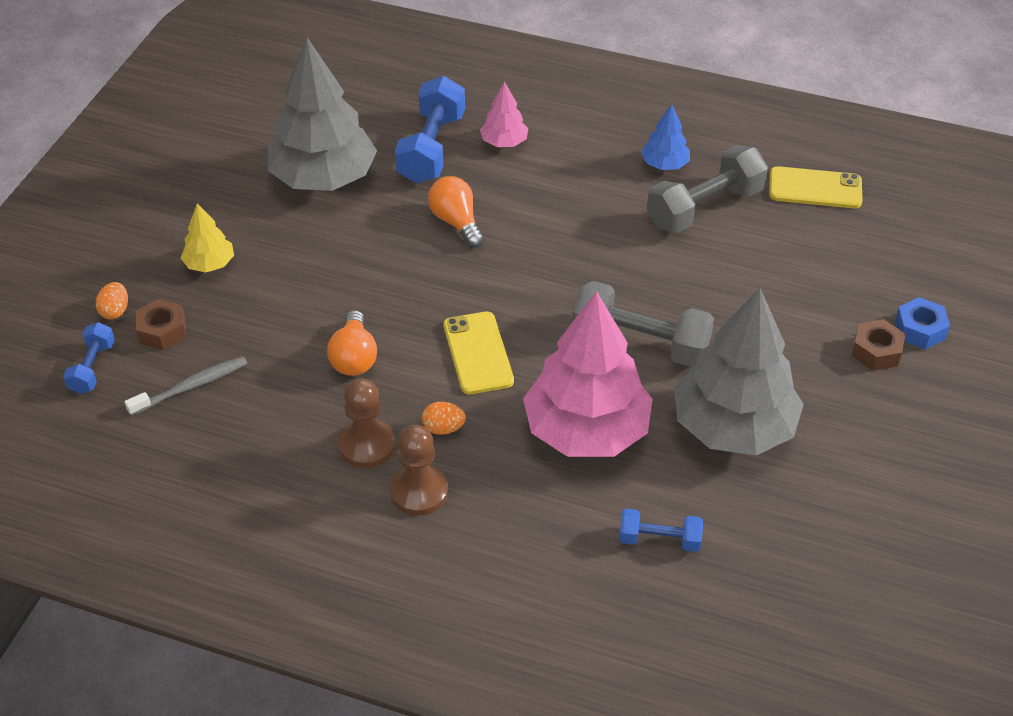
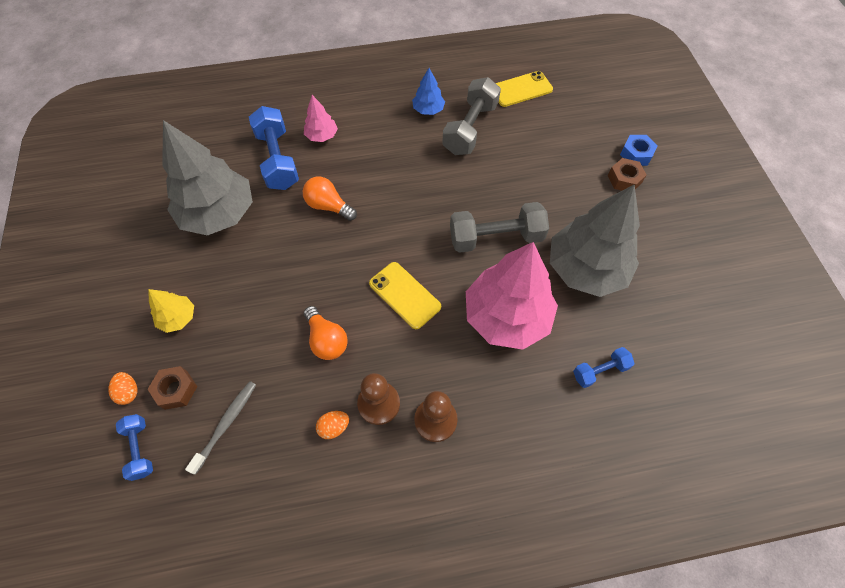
camera: 30 degrees left, 15 degrees up
(443, 428) = (419, 363): orange egg -> orange egg (334, 427)

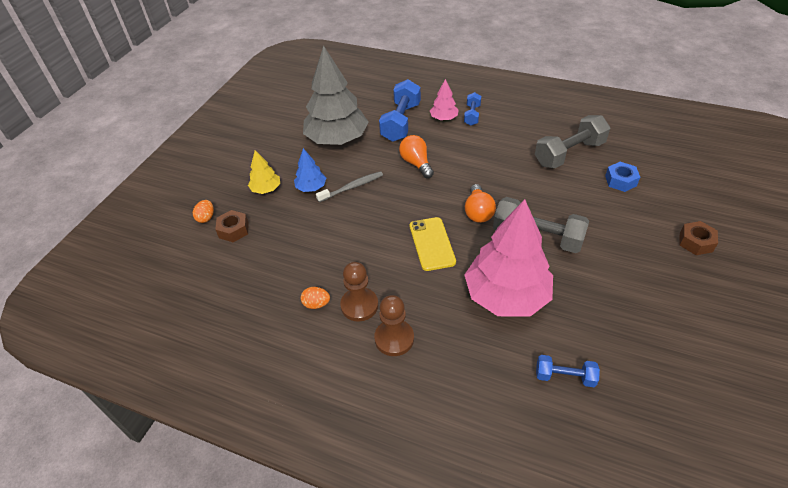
camera: 35 degrees right, 15 degrees down
(140, 449) = (188, 253): blue dumbbell -> blue dumbbell (472, 115)
(226, 424) = (248, 265): grey toothbrush -> grey toothbrush (352, 187)
(326, 340) = (352, 246): orange light bulb -> orange light bulb (478, 212)
(428, 110) = (541, 129): blue tree -> blue tree (311, 187)
(521, 89) = (636, 142): yellow phone -> none
(586, 269) = (606, 294): grey tree -> none
(636, 154) = (722, 228): blue nut -> blue nut (620, 181)

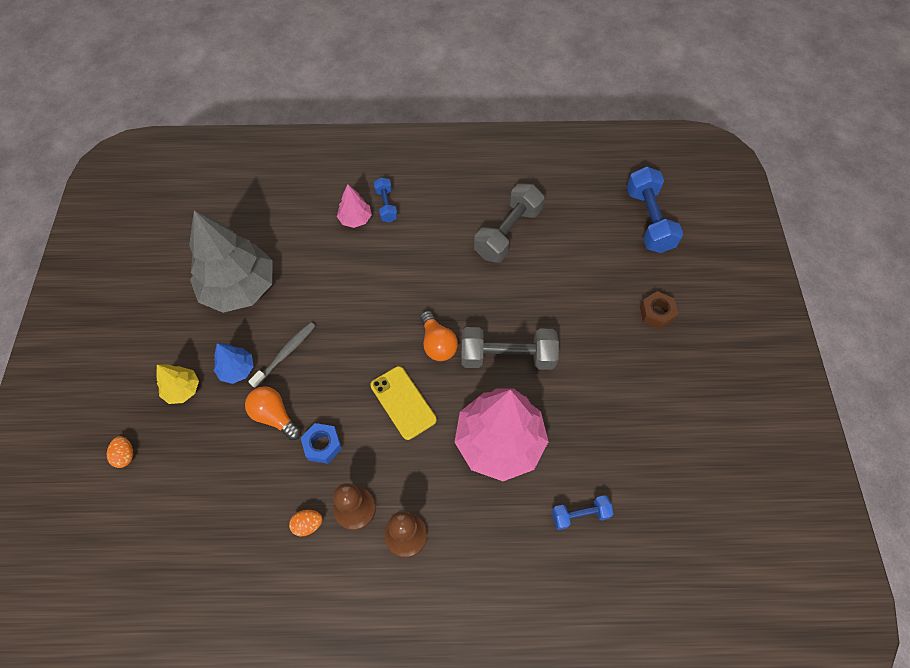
camera: 25 degrees left, 15 degrees up
(233, 230) = (168, 461): brown nut -> none
(401, 122) = (307, 239): blue dumbbell -> blue dumbbell (649, 220)
(416, 163) = (347, 296): orange light bulb -> orange light bulb (274, 416)
(620, 181) = (568, 255): blue nut -> blue nut (322, 445)

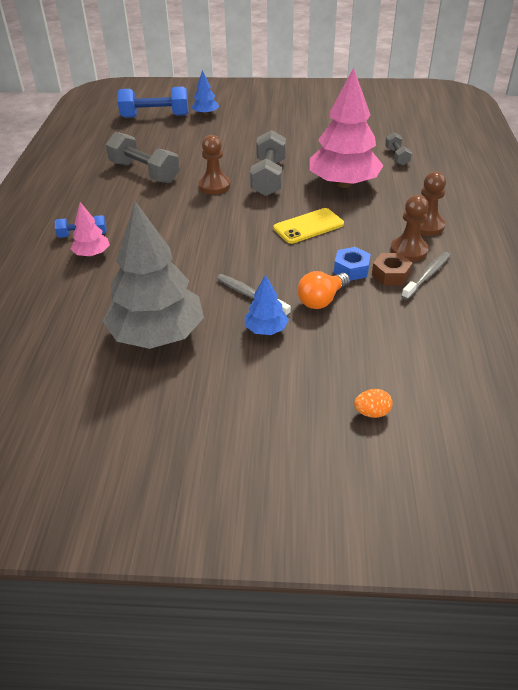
camera: 85 degrees left, 20 degrees down
(182, 389) = (288, 371): yellow tree -> none
(308, 524) = (427, 275): orange egg -> grey toothbrush
(437, 344) = (252, 208): orange light bulb -> none
(483, 303) = (214, 186): none -> brown pawn
(580, 515) = (397, 156): blue dumbbell -> grey dumbbell
(656, 313) = (239, 120): brown nut -> brown nut (390, 274)
(666, 273) = (205, 114): none -> blue tree

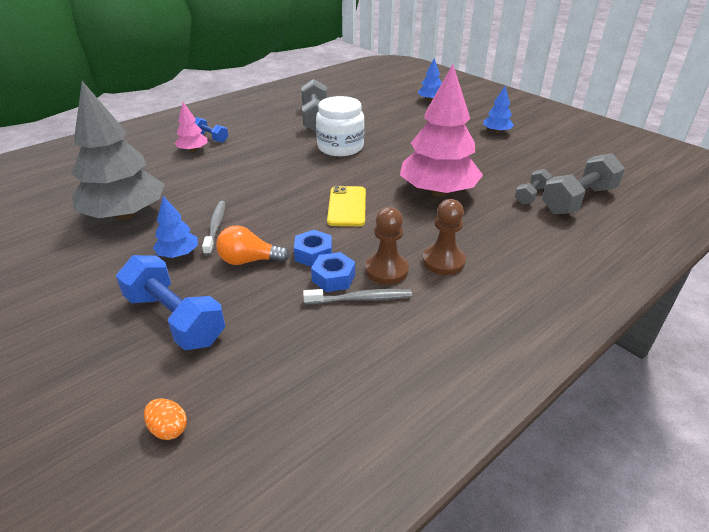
camera: 45 degrees right, 5 degrees down
(155, 116) = (392, 89): blue dumbbell -> blue dumbbell (175, 319)
(214, 186) = (340, 147): brown pawn -> white jar
(268, 177) = (388, 159): grey dumbbell -> grey dumbbell (578, 200)
(299, 120) = (496, 132): none -> blue tree
(308, 226) = (347, 206): yellow phone -> yellow phone turned 75 degrees clockwise
(372, 412) = (112, 361): orange egg -> orange egg (169, 429)
(390, 274) = (333, 278): brown nut -> blue nut

